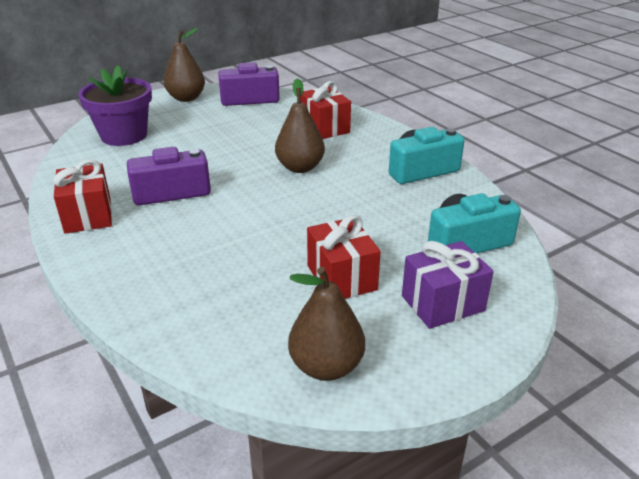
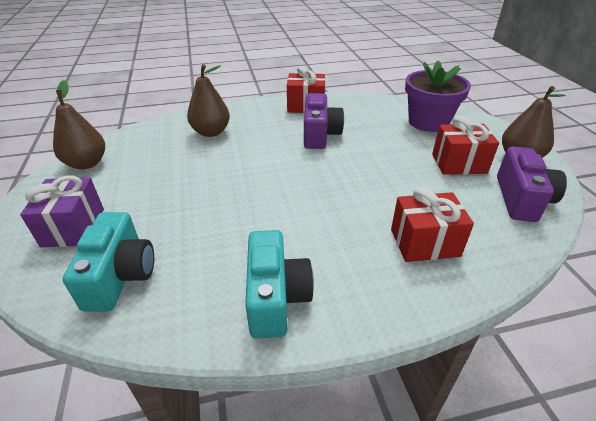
camera: 110 degrees right, 5 degrees up
(300, 167) = (329, 202): brown pear -> brown pear (211, 132)
(341, 277) = (151, 187): red gift -> red gift (459, 164)

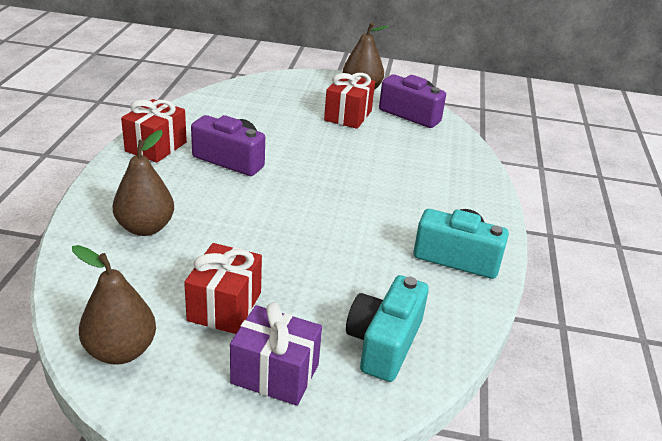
camera: 70 degrees left, 5 degrees down
(120, 276) = (384, 343): turquoise camera -> turquoise camera turned 90 degrees counterclockwise
(424, 242) = (434, 171): red gift -> red gift (224, 306)
(428, 122) = (268, 99): purple flower pot -> none

